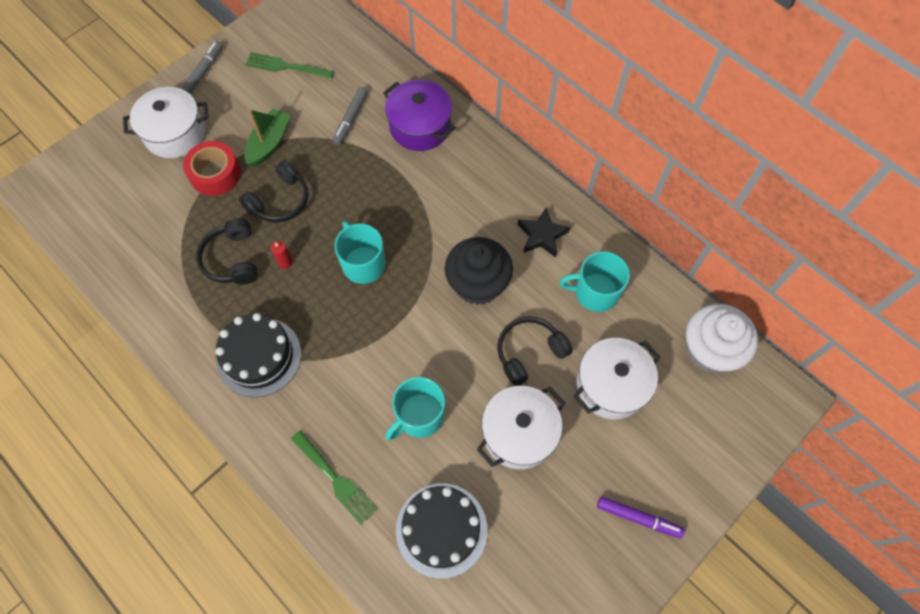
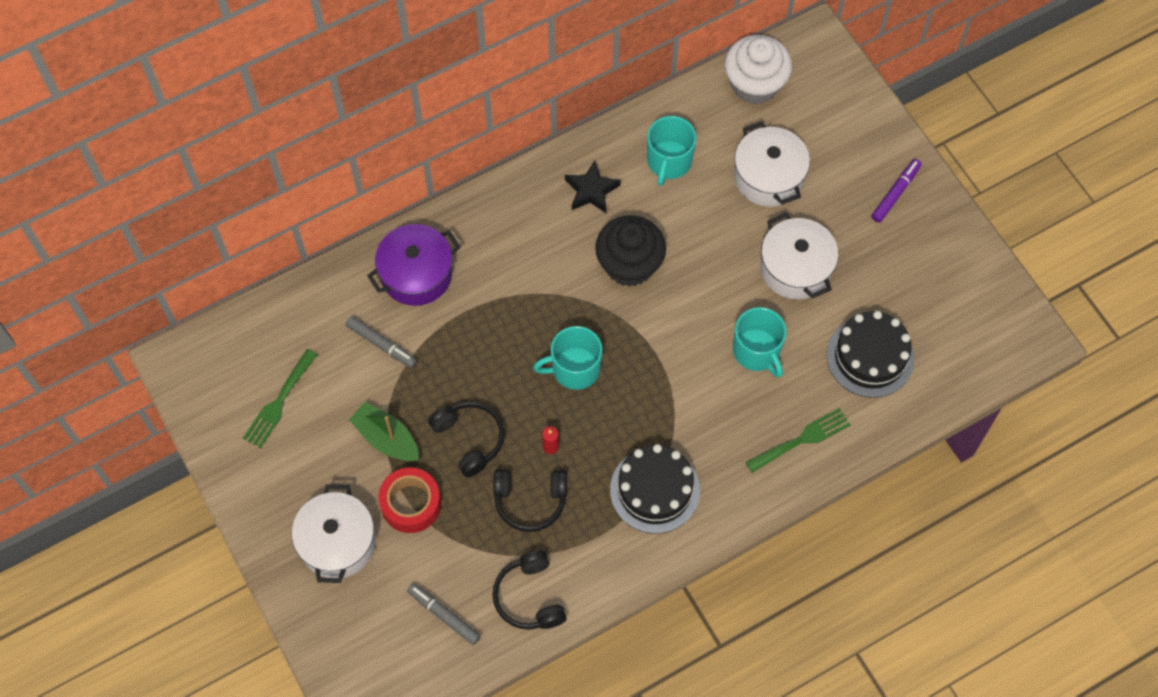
camera: 75 degrees left, 0 degrees up
(203, 72) = (253, 498): grey marker -> grey marker (444, 615)
(529, 352) = (717, 237): black headphones -> black headphones (529, 597)

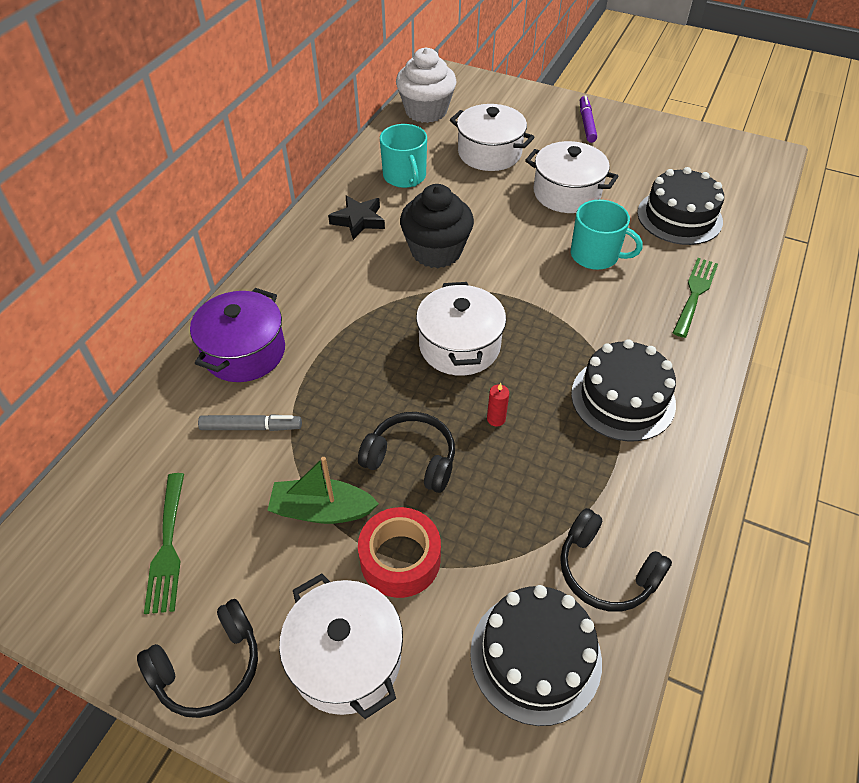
camera: 35 degrees left, 15 degrees down
(444, 615) = (535, 656): grey marker -> black cake
(530, 501) = (521, 478): black headphones -> black headphones (209, 667)
(574, 368) = (459, 346): turquoise mug -> white pot

